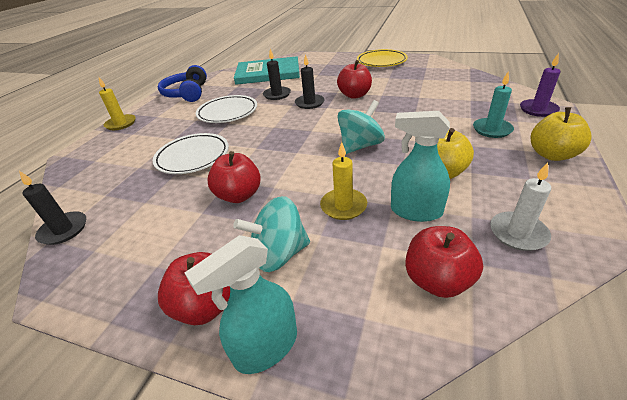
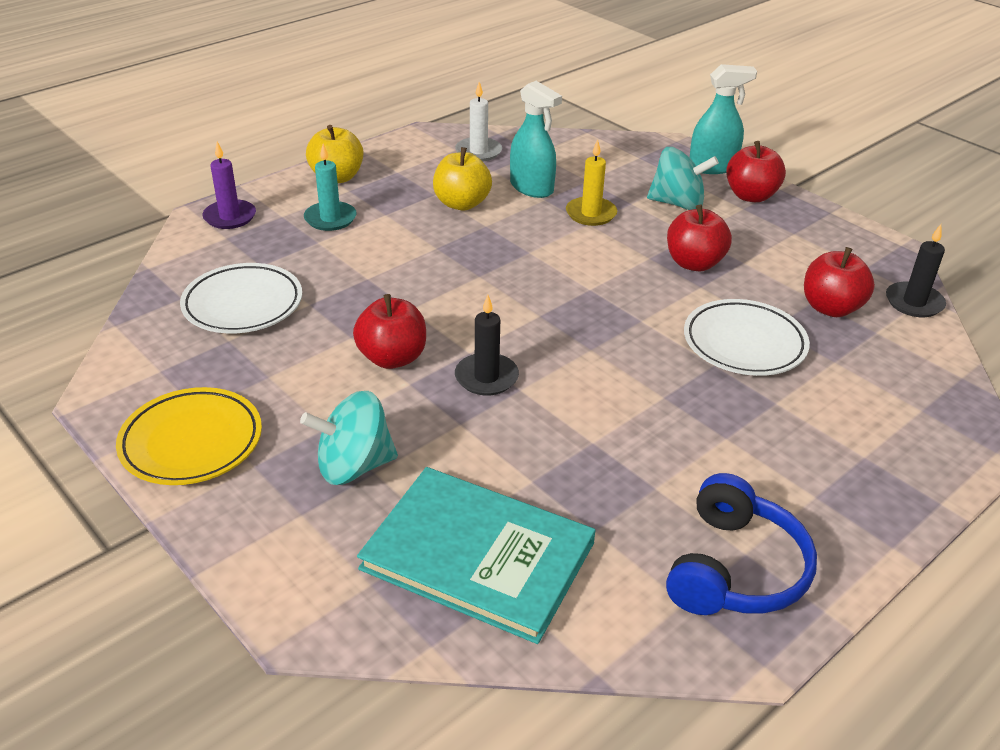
camera: 155 degrees left, 0 degrees up
(121, 124) = (902, 508): yellow candle -> none
(228, 113) = (655, 428): white plate -> white plate (243, 304)
(277, 94) = (524, 438): black candle -> none
(360, 146) = (502, 263): turquoise spinning top -> turquoise spinning top (354, 466)
(437, 280) = (572, 154): red apple -> red apple (831, 308)

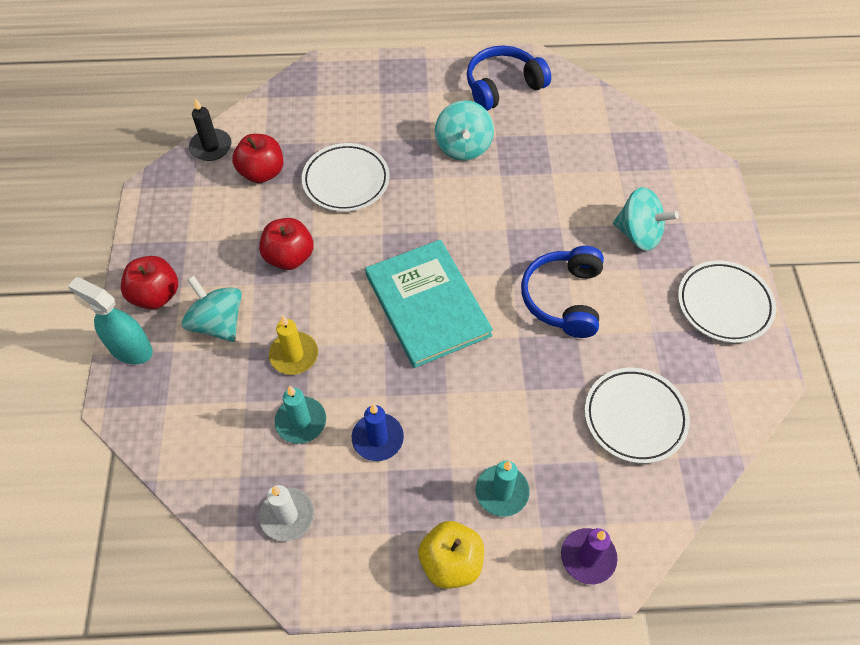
camera: 140 degrees left, 20 degrees up
(191, 442) = (724, 304): yellow plate -> white plate
(392, 358) = (563, 298): red apple -> blue headphones
(462, 204) = (377, 438): yellow apple -> blue candle
(478, 556) = (610, 153): turquoise book -> turquoise book (427, 305)
(486, 377) = (518, 248): black candle -> none
(531, 188) = (301, 421): turquoise spray bottle -> turquoise candle
(676, 449) = (463, 147): none -> turquoise spinning top

